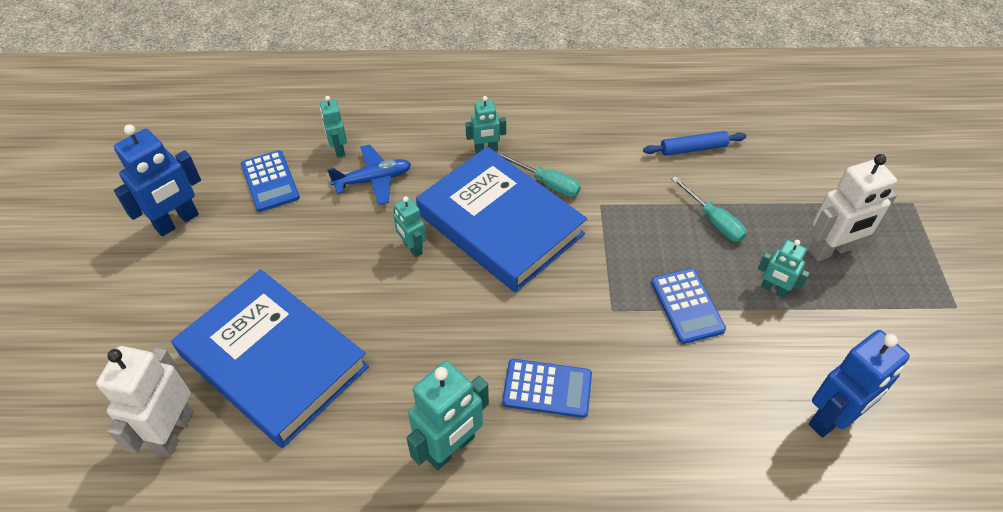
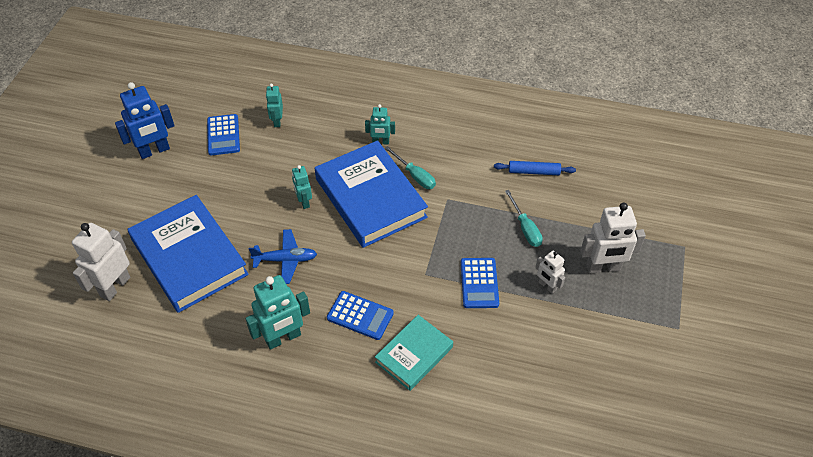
camera: 15 degrees right, 0 degrees up
(373, 180) = (293, 148): blue plane -> blue plane (285, 260)
(642, 426) = (414, 354): none -> turquoise book
(773, 290) = (547, 286): turquoise robot -> white robot
(832, 418) = (547, 380): blue robot -> none

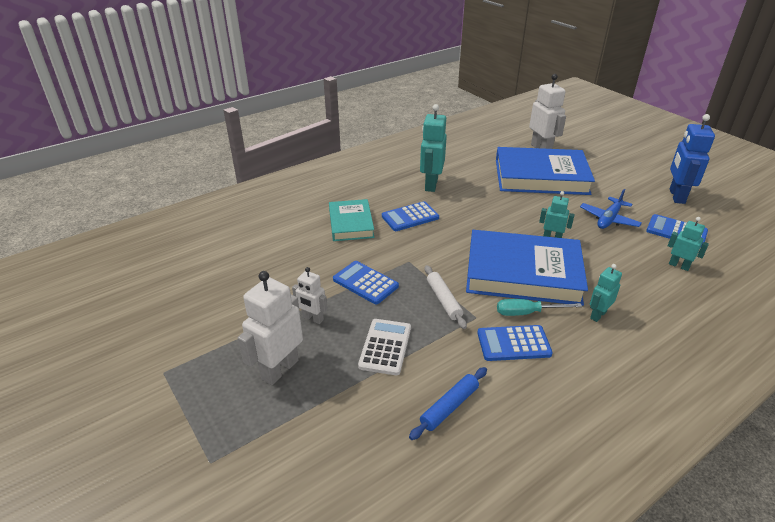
camera: 130 degrees right, 15 degrees down
(285, 260) = (497, 208): blue plane -> blue plane (609, 219)
(448, 225) = (444, 300): none -> white rolling pin
(452, 169) = (513, 343): none -> blue calculator
(525, 228) = (385, 347): turquoise screwdriver -> white calculator
(547, 286) = (312, 318): white robot -> white robot turned 150 degrees counterclockwise

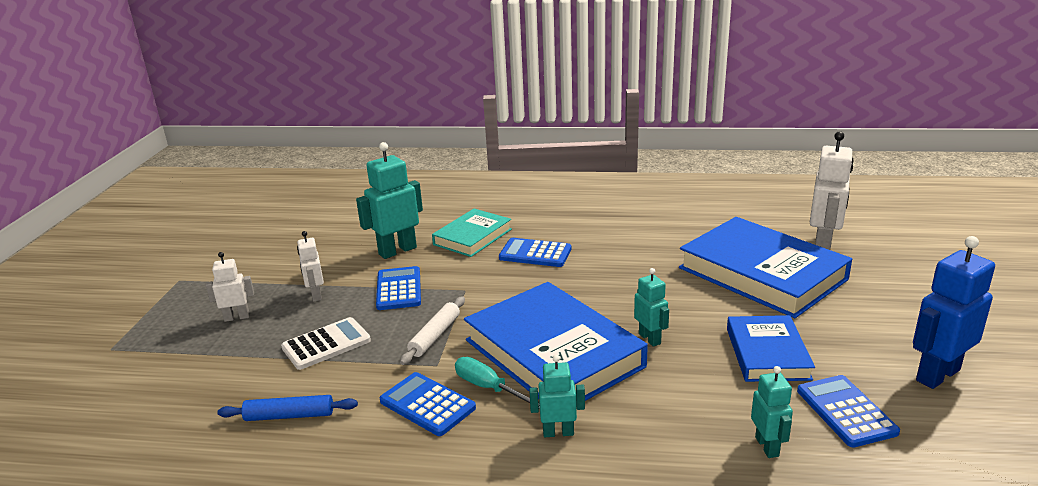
camera: 45 degrees right, 10 degrees down
(279, 369) = (237, 317): white robot -> white robot, size x0.57
(431, 184) = (611, 233): turquoise robot -> turquoise robot (397, 251)
(609, 219) = (767, 353): blue plane -> blue book

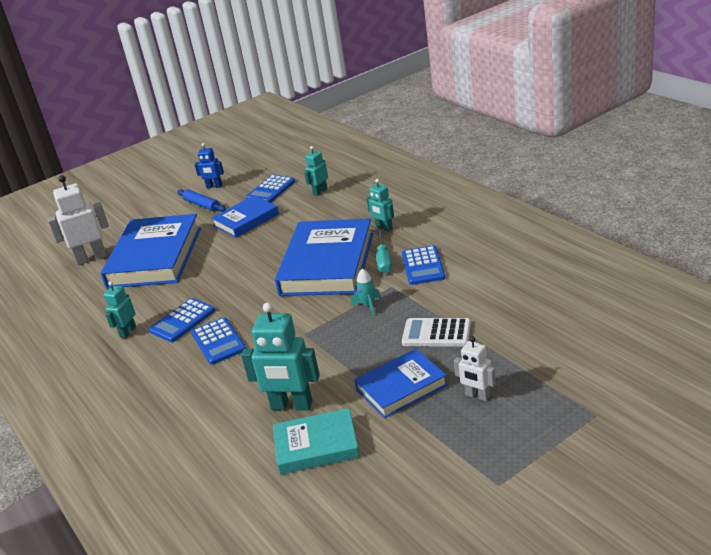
camera: 130 degrees left, 5 degrees up
(289, 416) = (499, 292): blue rolling pin -> blue rolling pin (202, 205)
(316, 295) = (401, 387): white robot -> blue book
(399, 289) = (341, 359): blue calculator -> blue calculator (182, 321)
(435, 336) = (368, 306): white rolling pin -> turquoise rocket
(472, 237) = (223, 387): turquoise book -> turquoise book (316, 446)
(650, 338) = (274, 250): turquoise robot -> turquoise robot (128, 332)
(937, 375) = (214, 186): blue robot -> blue robot, size x0.57

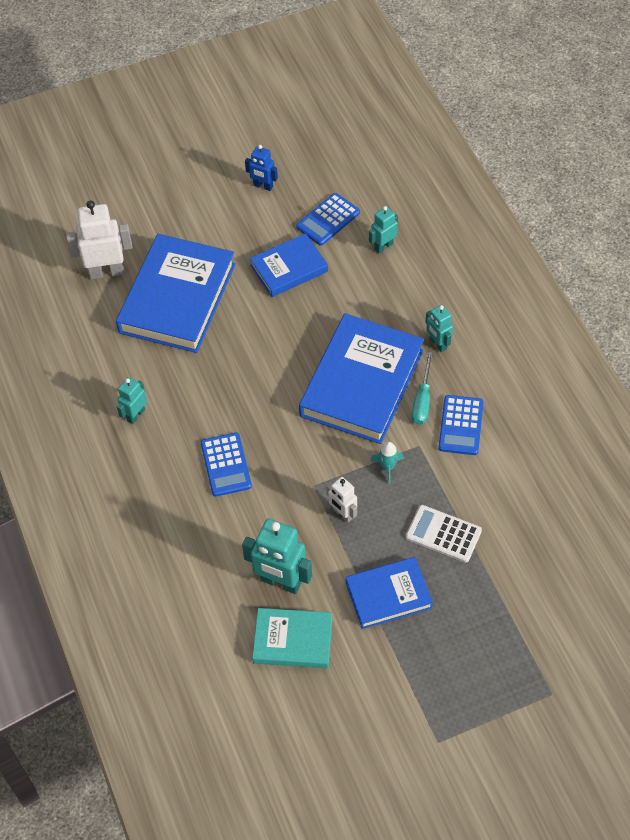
camera: 10 degrees right, 25 degrees up
(182, 321) = (194, 418): blue calculator -> none
(202, 205) = (243, 218): blue rolling pin -> none
(477, 396) = (455, 632): white robot -> white robot (342, 514)

